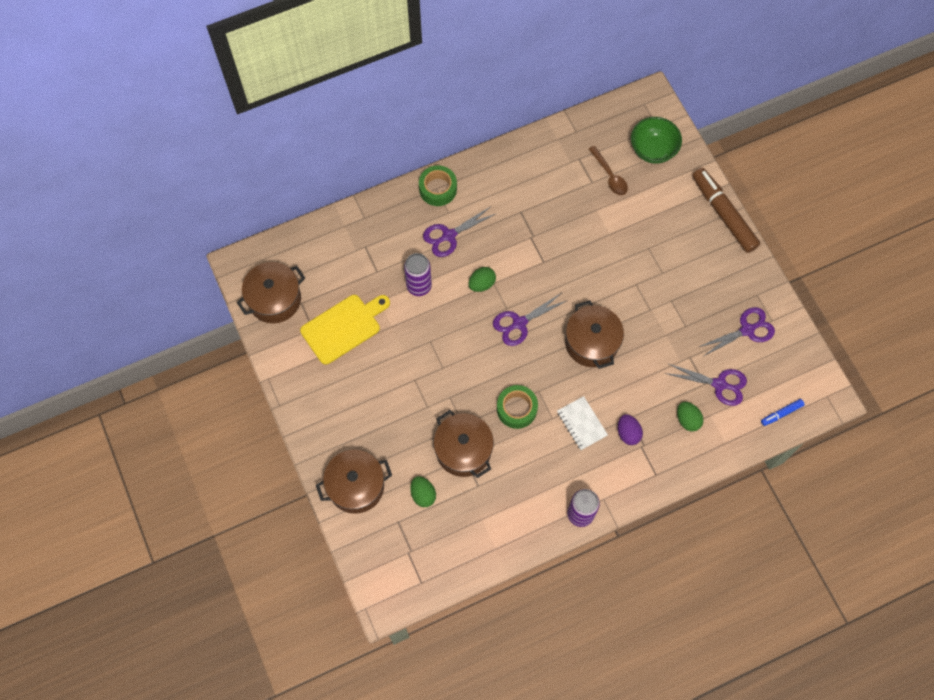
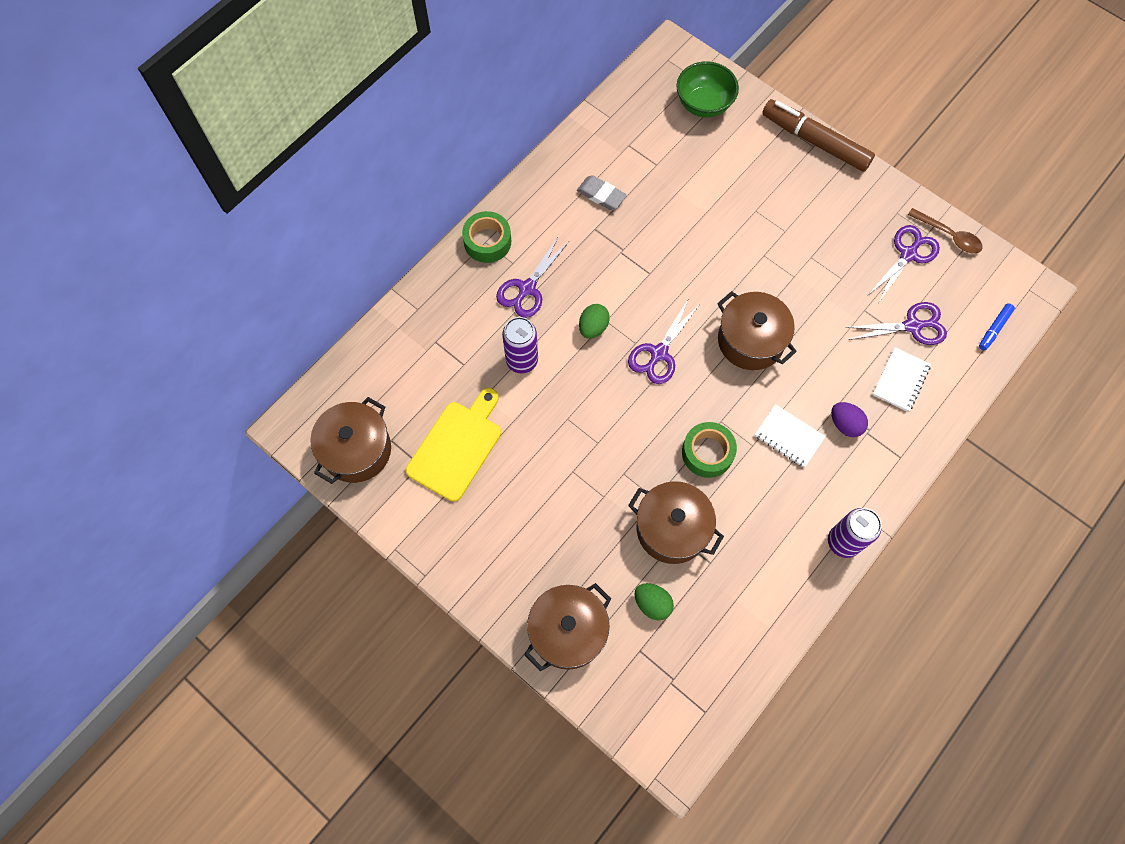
camera: 25 degrees left, 0 degrees up
(538, 188) = (601, 195): none -> grey eraser
(609, 176) = (672, 150): brown spoon -> brown spoon (948, 235)
(687, 420) = (900, 380): green egg -> white notebook

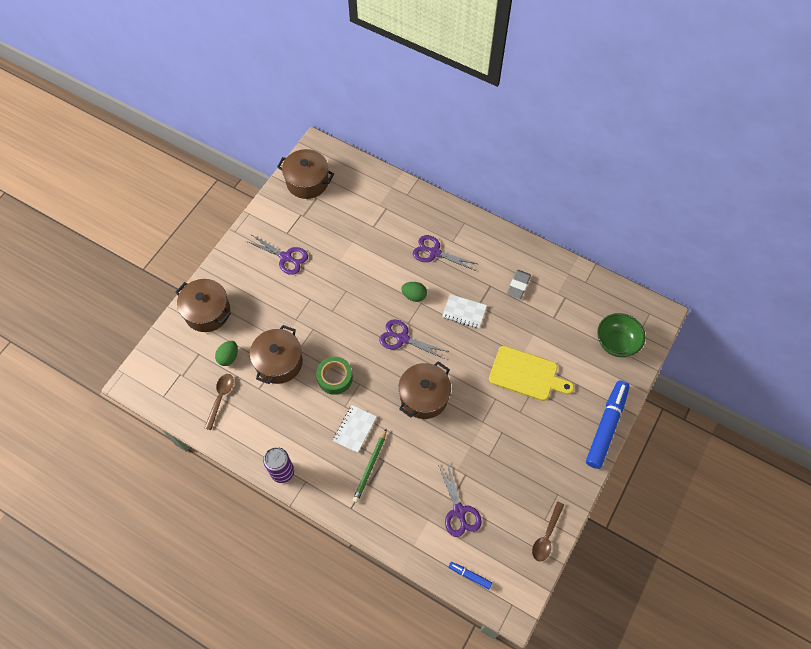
camera: 80 degrees right, 5 degrees down
(457, 447) = (317, 233): yellow cutting board -> yellow cutting board (526, 374)
(487, 241) = (464, 224): green tape -> none
(522, 361) = (382, 258): purple can -> none
(719, 622) = (220, 398): none -> brown spoon
(815, 141) = (606, 426): brown marker -> blue marker
(845, 424) = (370, 467): purple egg -> green pencil
(900, 380) = (412, 504): white notebook -> white notebook (464, 312)
(908, 254) = (521, 505): purple scissors -> purple scissors (286, 257)

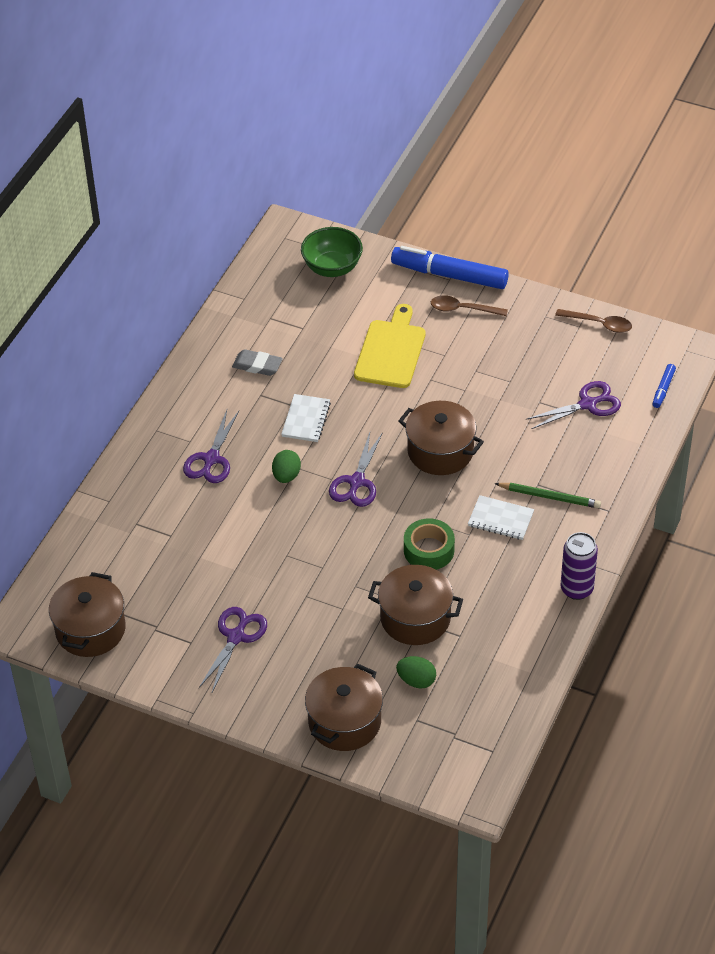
camera: 95 degrees left, 15 degrees down
(220, 398) = (483, 679): brown spoon -> brown spoon (463, 309)

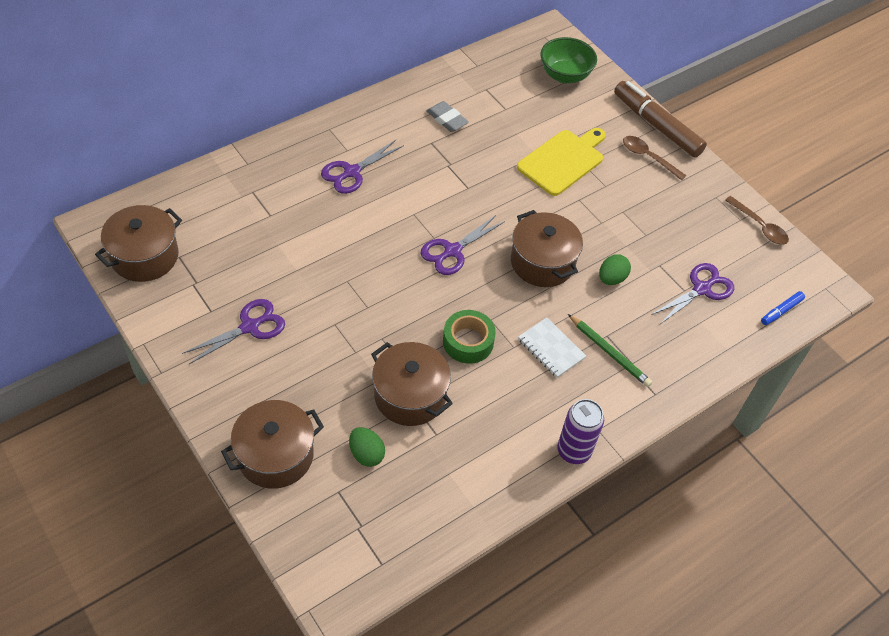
camera: 25 degrees right, 5 degrees up
(286, 476) = (399, 216): green egg -> green egg (611, 278)
(306, 419) = (451, 180): white notebook -> none
(449, 275) = (656, 125): blue marker -> brown marker
(587, 404) = (701, 289): purple scissors -> purple scissors turned 45 degrees counterclockwise

